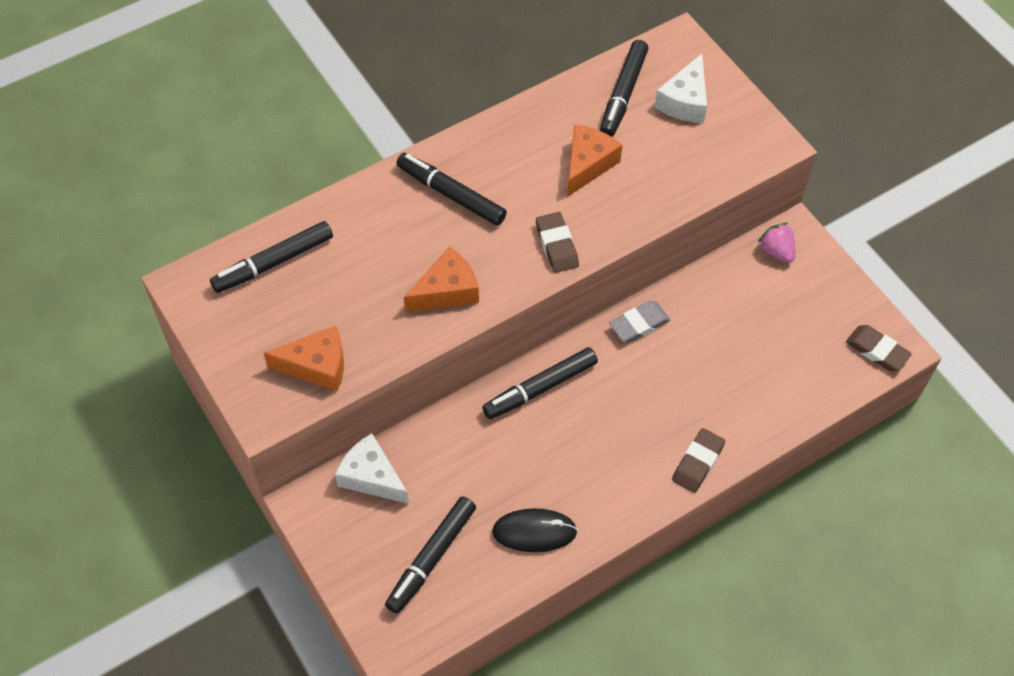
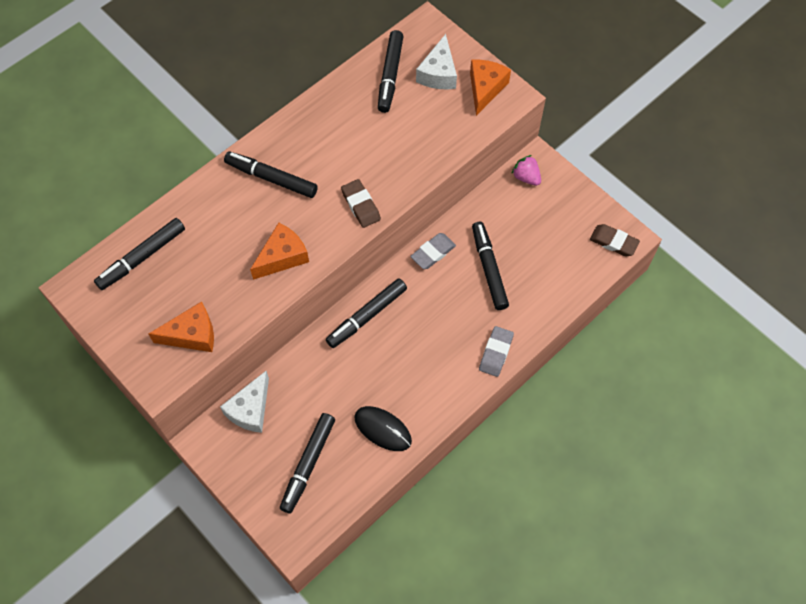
camera: 10 degrees left, 5 degrees up
(371, 477) = (250, 409): white cheese -> white cheese turned 90 degrees counterclockwise
(534, 532) = (382, 429): black mouse -> black mouse turned 45 degrees clockwise
(587, 164) = (373, 137): orange cheese -> orange cheese (485, 89)
(698, 462) = (496, 353): brown eraser -> grey eraser
(707, 356) = (489, 269): none -> black marker

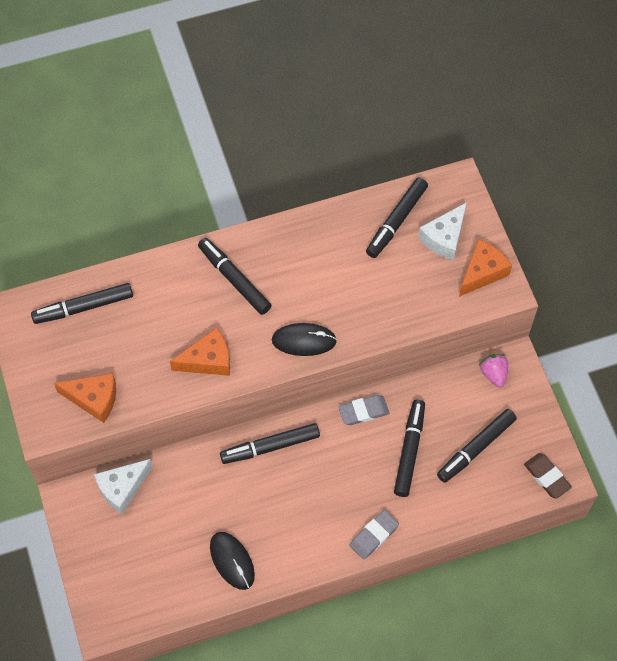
camera: 25 degrees right, 0 degrees up
(308, 464) = (149, 563): black marker -> black marker (476, 448)
(361, 205) = (304, 341): brown eraser -> black mouse

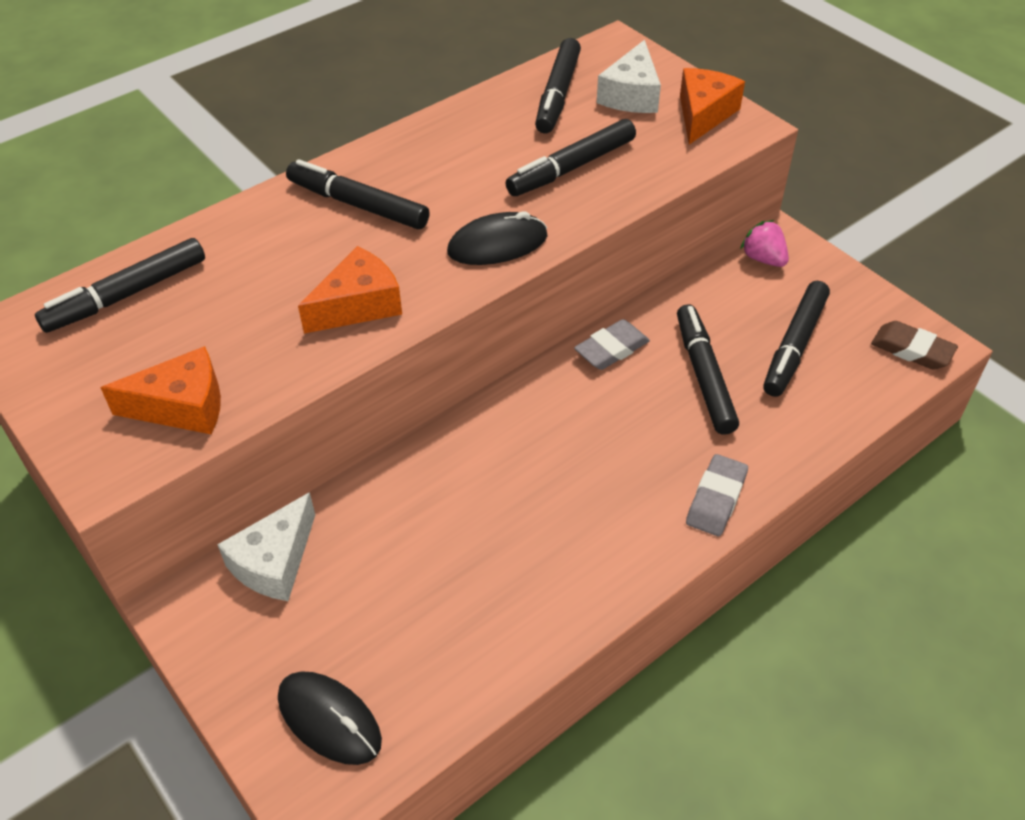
camera: 20 degrees left, 15 degrees down
(232, 561) = (507, 610): black mouse -> black mouse (329, 719)
(270, 446) = (495, 432): black marker -> black marker (571, 168)

